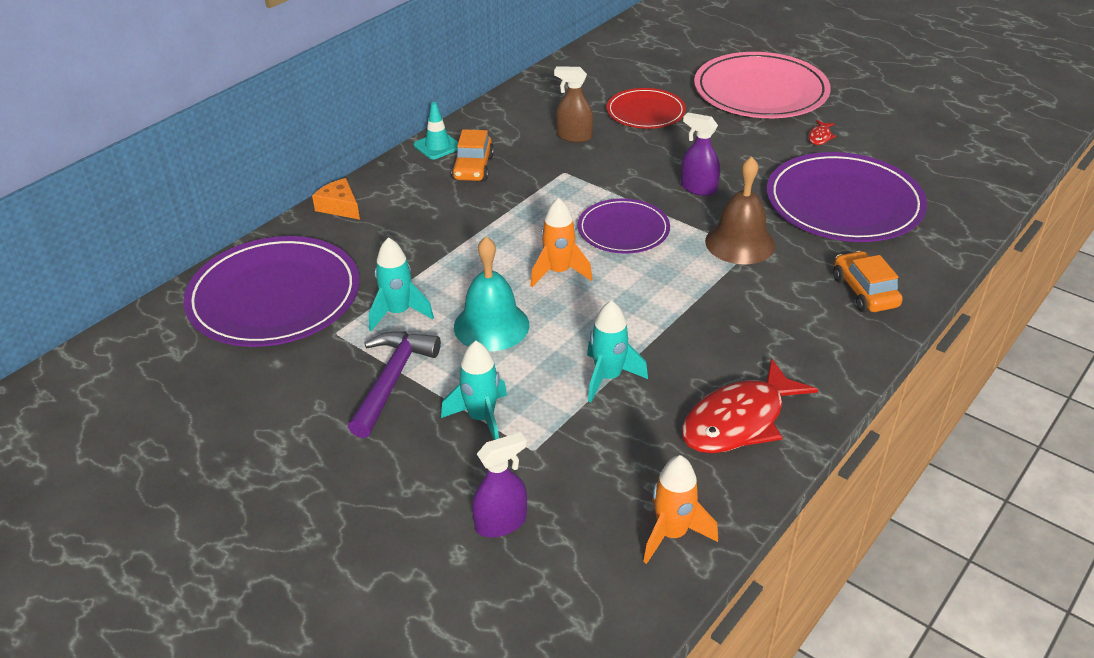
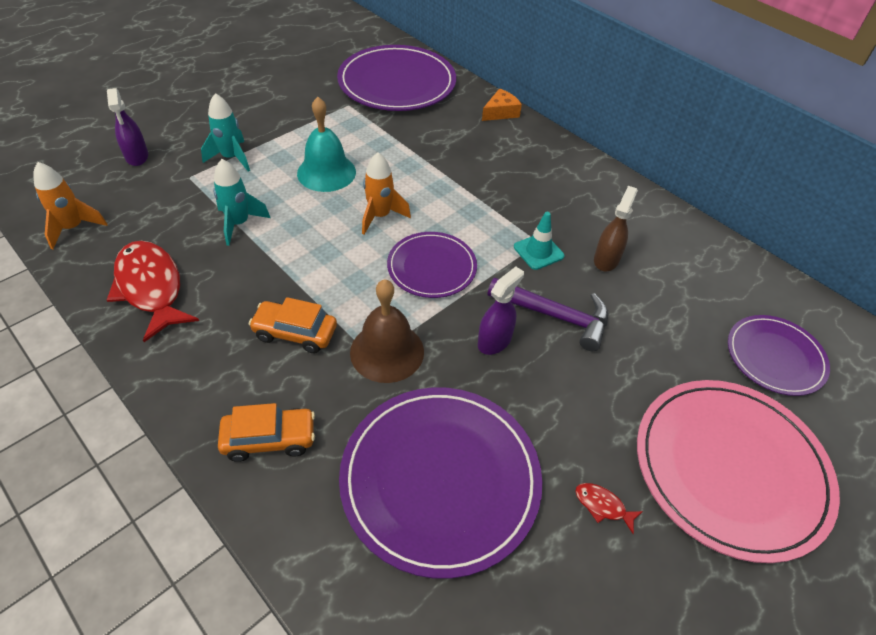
camera: 95 degrees right, 10 degrees up
(392, 380) = (288, 124): purple hammer -> purple hammer (555, 316)
(398, 313) = (359, 131): turquoise rocket -> none
(437, 146) = (590, 167): turquoise traffic cone -> turquoise traffic cone (538, 251)
(473, 168) = (551, 185): orange car -> orange car (295, 333)
(645, 112) = (662, 328): red plate -> none
(652, 69) = (775, 357): none -> purple plate

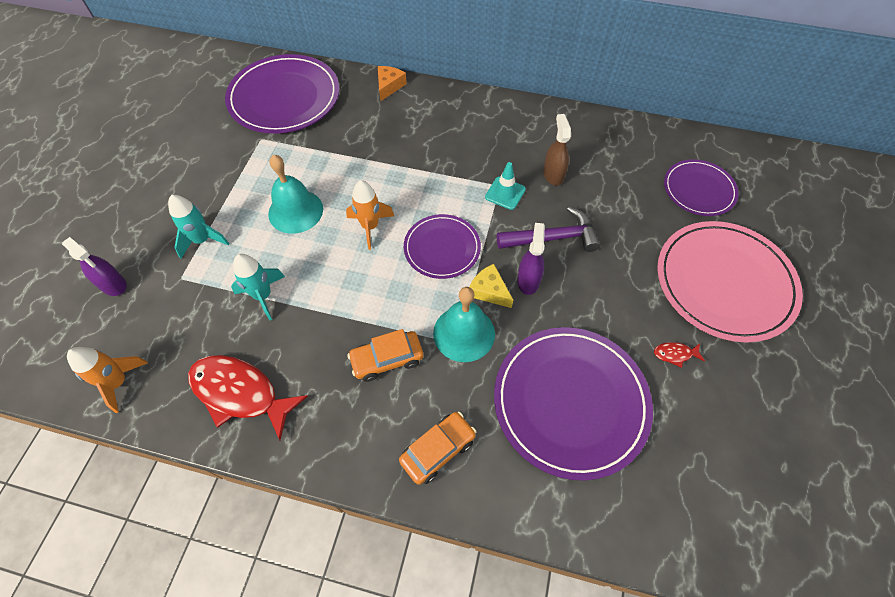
camera: 30 degrees left, 10 degrees up
(387, 351) = (464, 333): brown bell -> turquoise bell
(445, 328) = (489, 291): none -> yellow cheese

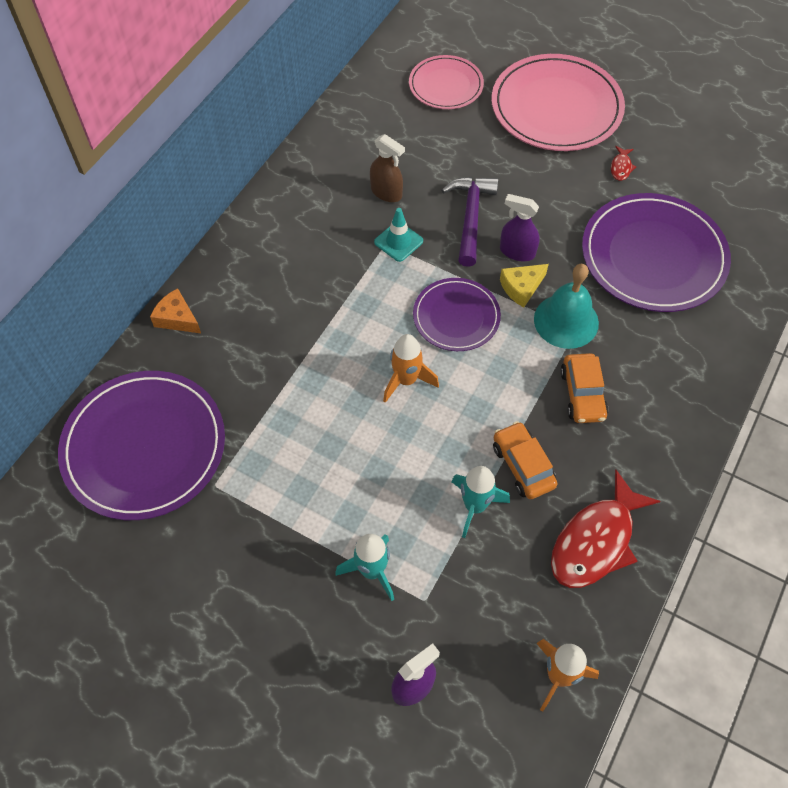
camera: 75 degrees left, 0 degrees up
(295, 211) = (357, 457): turquoise bell -> none
(438, 450) = (684, 370): orange car -> orange car (523, 465)
(553, 174) = (386, 192): brown spray bottle -> brown spray bottle turned 150 degrees counterclockwise
(699, 190) = (446, 85): purple plate -> pink plate

